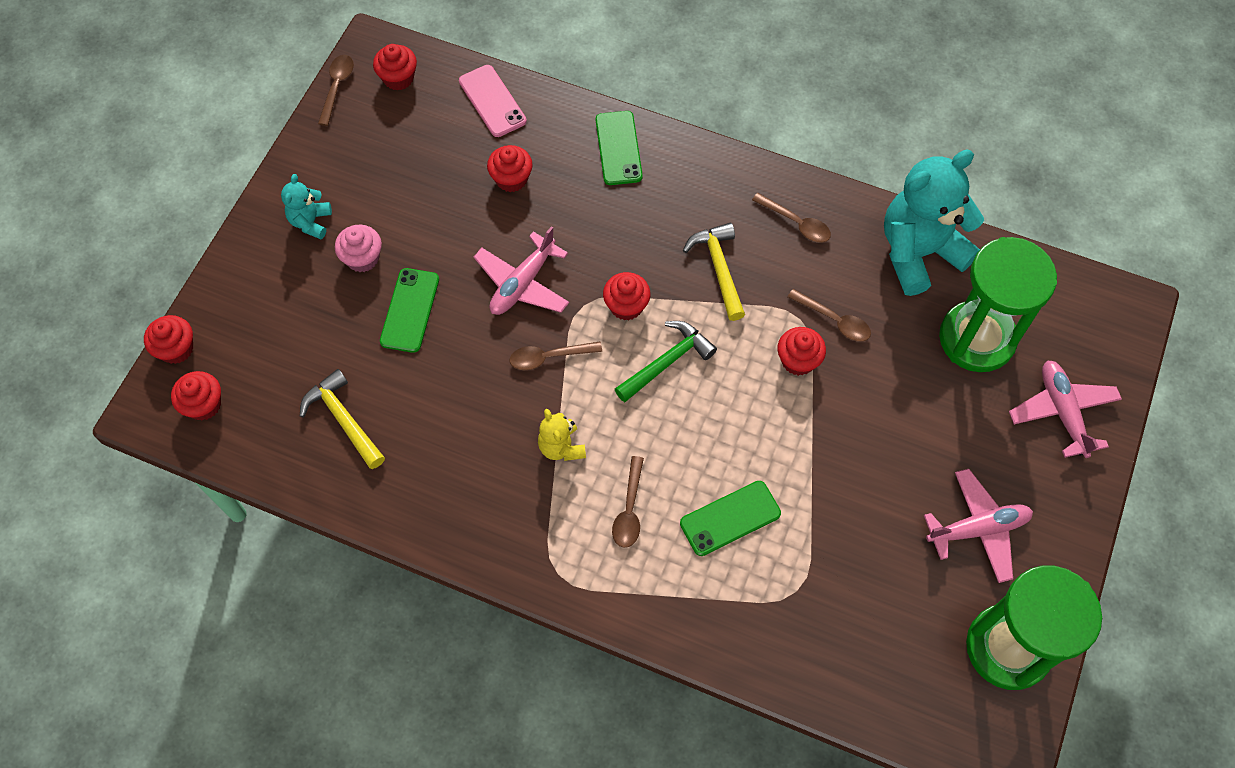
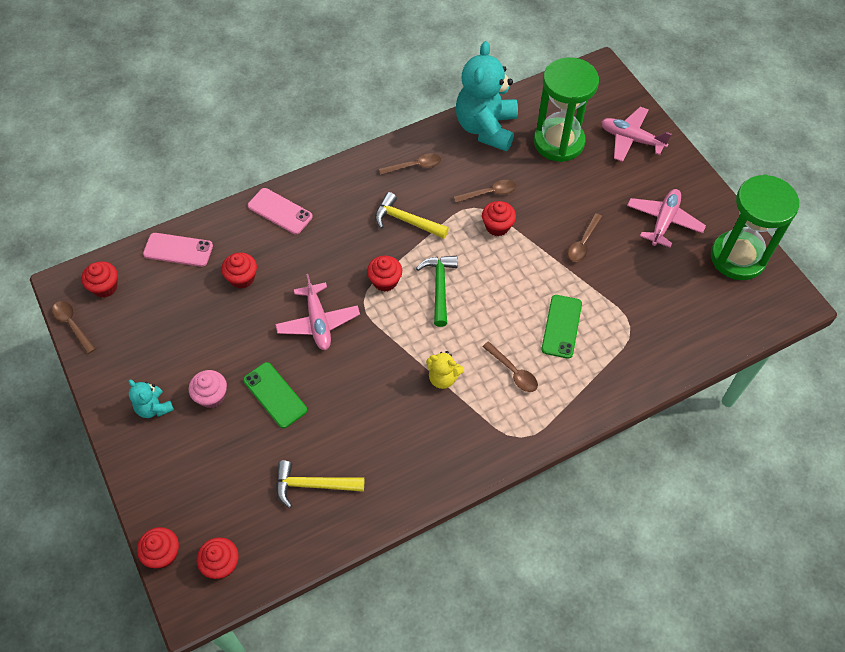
camera: 50 degrees left, 5 degrees down
(549, 357) = (379, 343): brown spoon -> brown spoon (583, 243)
(618, 148) = (280, 211): green phone -> pink phone

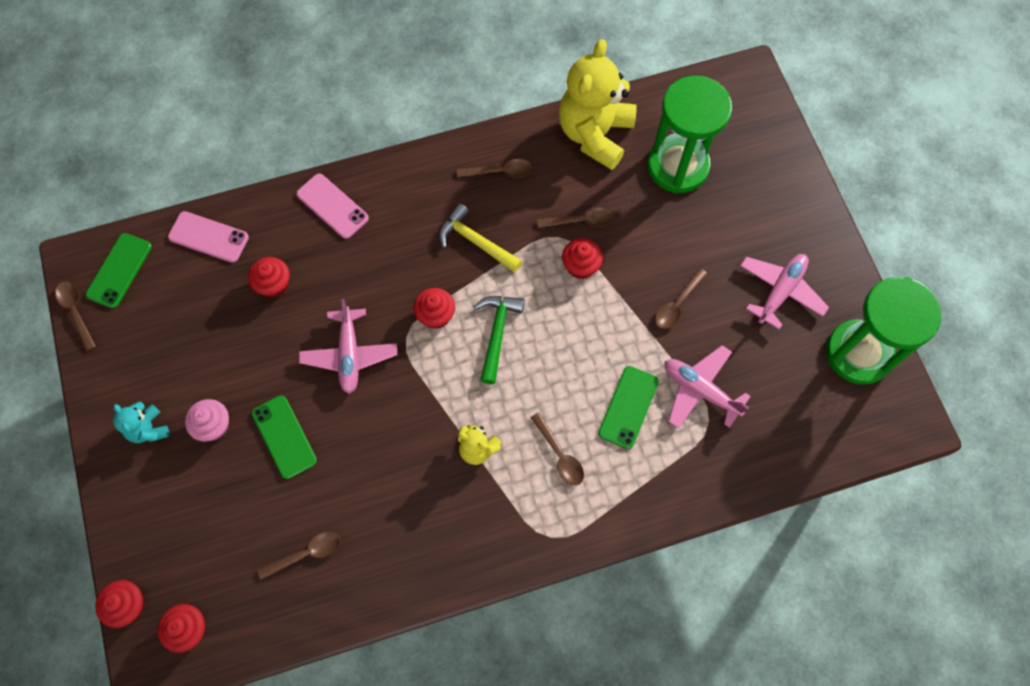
camera: 10 degrees right, 10 degrees up
(105, 287) = (119, 270): red cupcake -> green phone
(313, 485) = (306, 554): yellow hammer -> brown spoon
(486, 128) = (595, 134): turquoise teddy bear -> yellow teddy bear
(631, 139) = (766, 176): pink plane -> pink plane (700, 390)

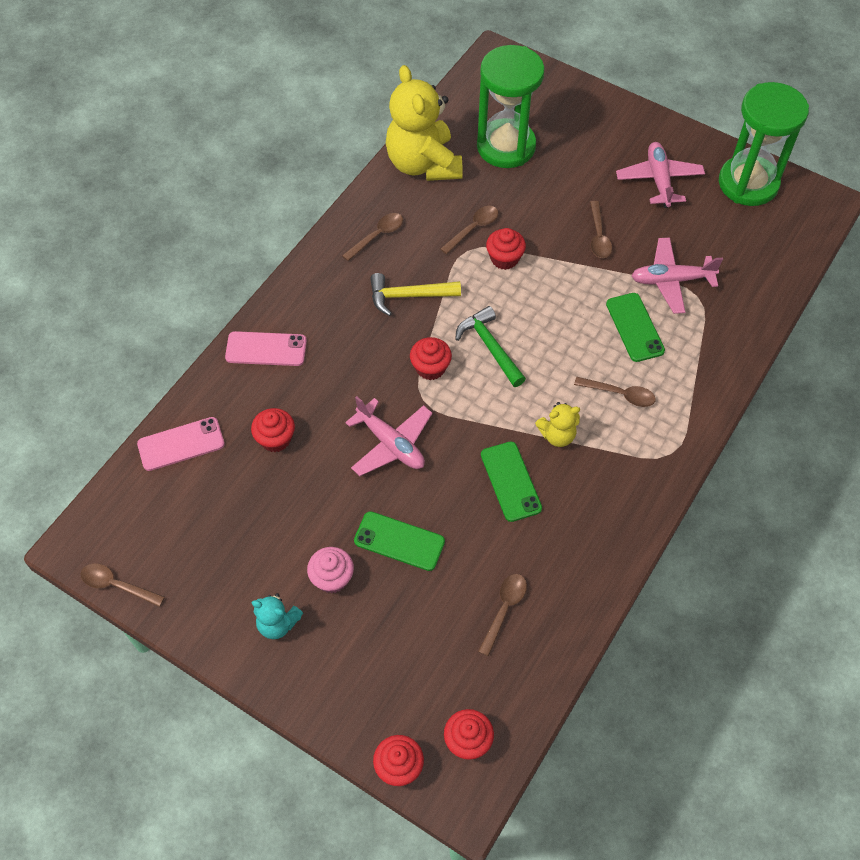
camera: 40 degrees left, 10 degrees down
(119, 270) = (125, 525): green phone -> green phone (511, 481)

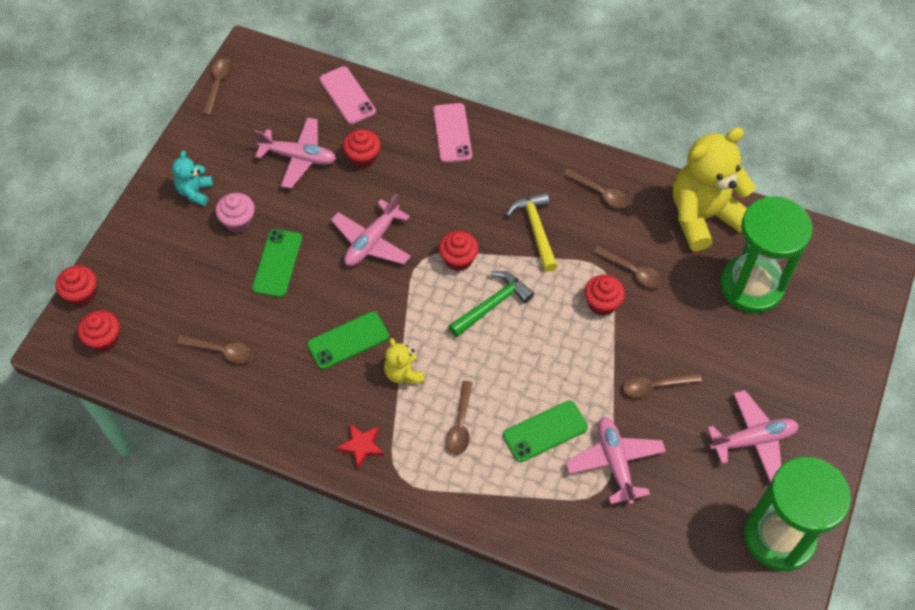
camera: 80 degrees right, 0 degrees up
(257, 505) = (298, 157): none -> pink plane
(634, 483) = (361, 446): none -> red star

